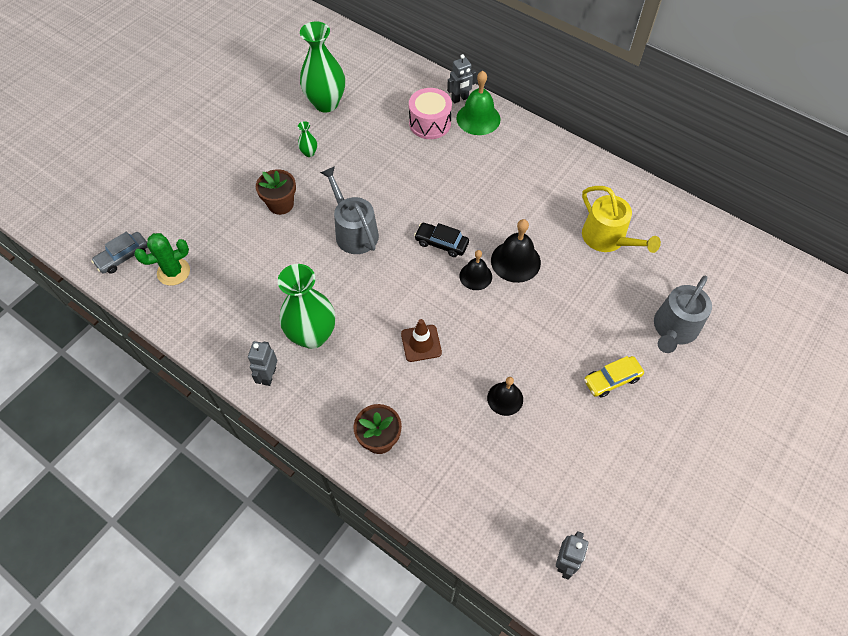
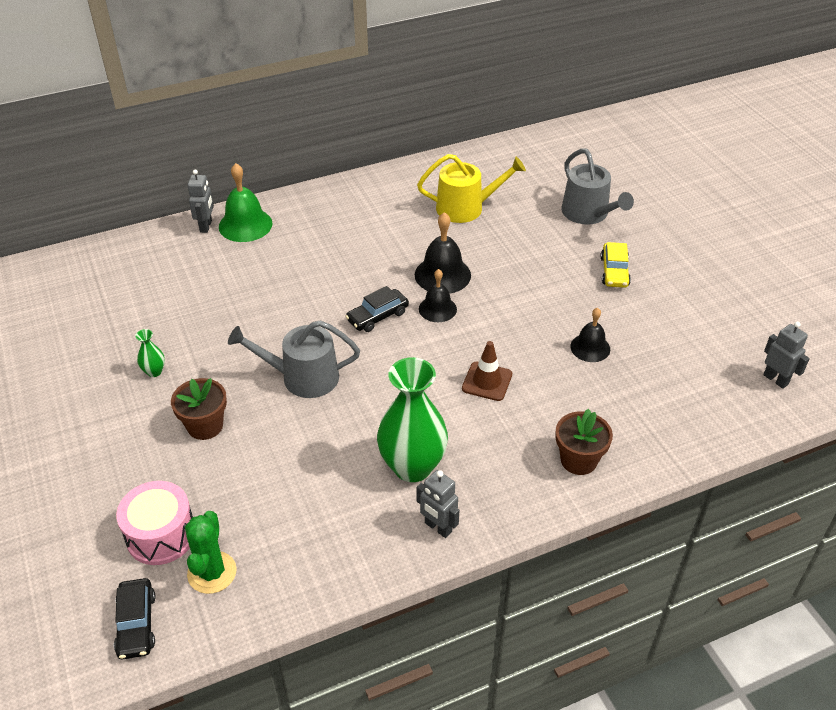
camera: 60 degrees left, 15 degrees down
(123, 257) = (136, 624): grey car -> black car
(326, 103) = (96, 329): green vase -> none
(430, 123) = (215, 260): pink drum -> pink drum (161, 535)

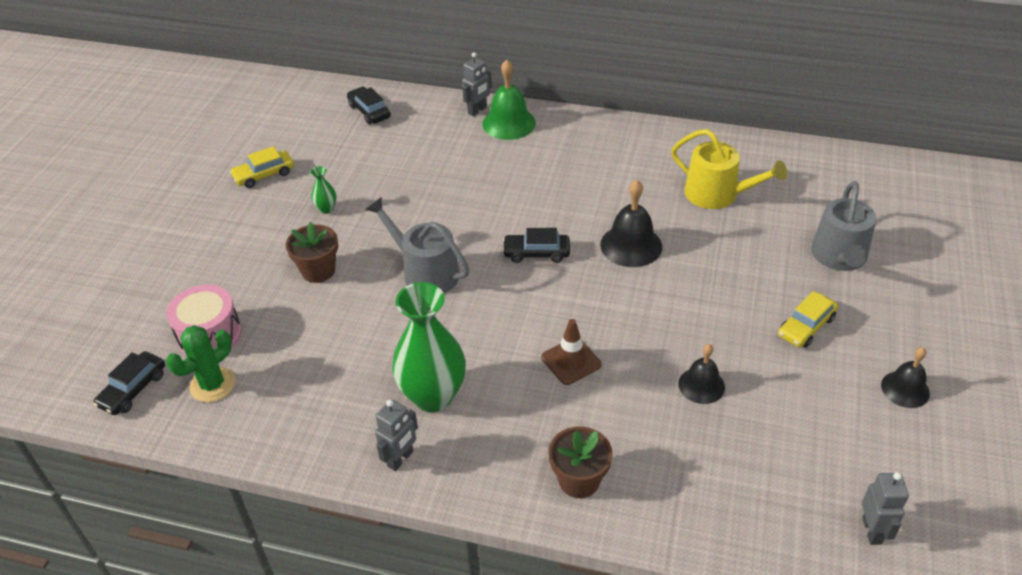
camera: 40 degrees right, 0 degrees up
(56, 372) = (264, 175): none -> yellow car
(102, 270) = (369, 111): none -> black car
(437, 309) = (594, 273): black bell -> black bell (905, 389)
(438, 527) = (400, 459): grey robot -> grey robot turned 135 degrees counterclockwise

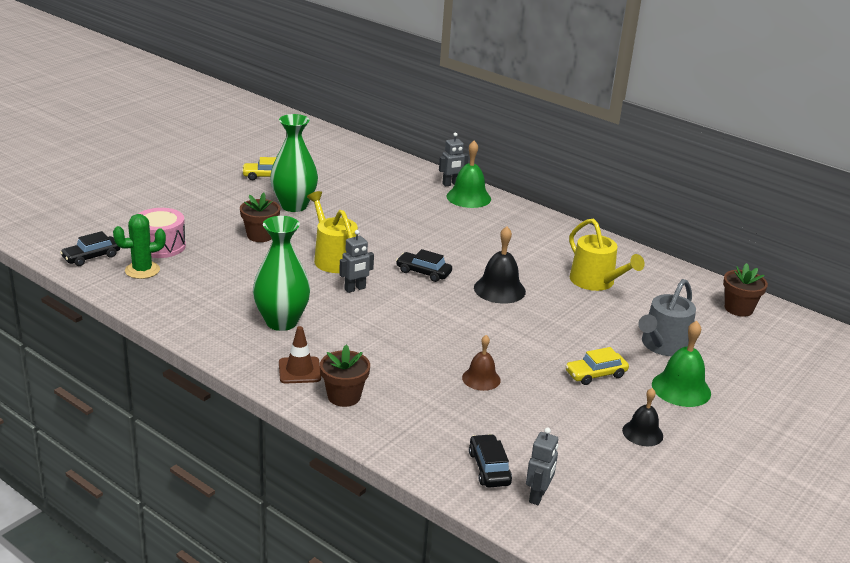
camera: 20 degrees right, 15 degrees down
(326, 209) = (294, 206): green vase -> green vase, size x2.39
(369, 111) = (370, 163): black car -> black car (489, 468)
(400, 459) = (231, 345): grey robot -> grey robot (355, 289)
(425, 272) = (333, 258): grey watering can -> yellow watering can
(571, 361) = (395, 335): brown traffic cone -> brown traffic cone (299, 370)
(701, 385) = (481, 379): black bell -> brown bell
(871, 176) = (738, 309): none -> brown flower pot
(896, 310) = (681, 388): none -> green bell

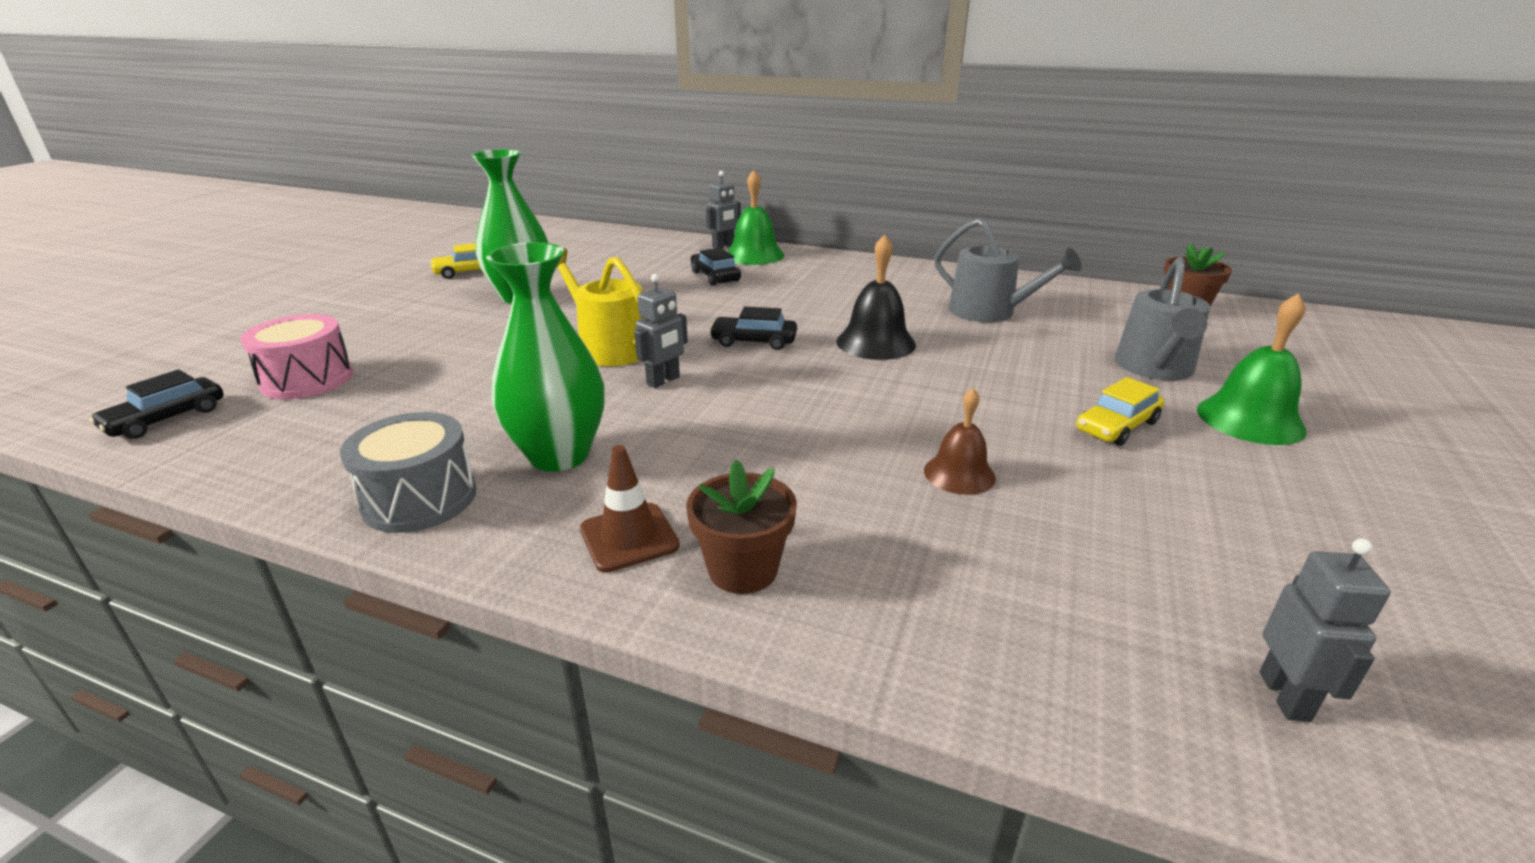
camera: 15 degrees left, 0 degrees up
(142, 270) = (271, 422): green cactus -> none
(209, 330) = (419, 499): none -> grey drum
(260, 235) = (480, 338): brown flower pot -> none
(489, 468) = (1132, 654): black car -> black car (715, 277)
(596, 282) = (989, 312): yellow watering can -> grey watering can
(642, 433) = (1289, 503): black bell -> none

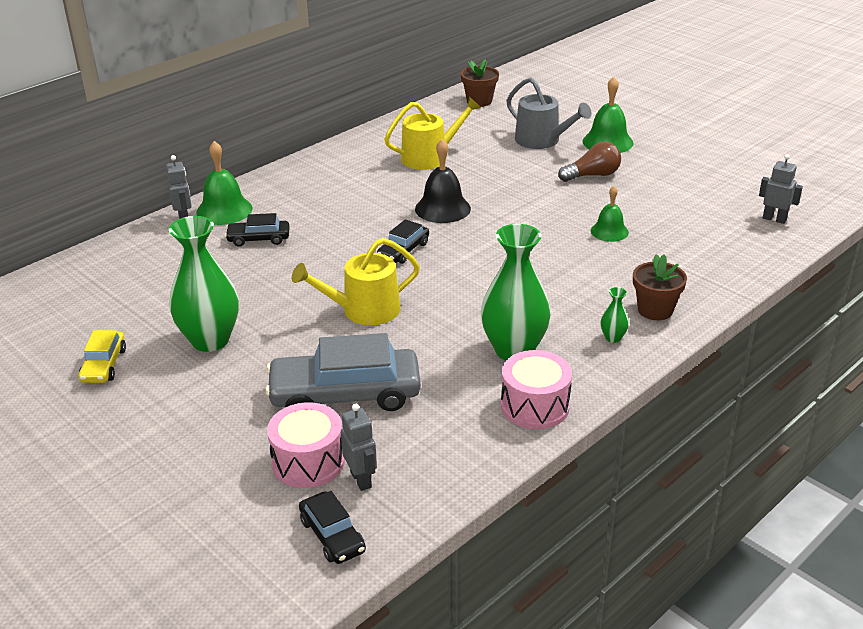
camera: 65 degrees left, 5 degrees up
(419, 499) = (535, 406): grey drum -> pink drum
(435, 372) = (345, 394): none -> grey car
(629, 537) = (613, 338): brown traffic cone -> green vase
(663, 381) = (439, 297): grey robot -> grey robot (361, 479)
(959, 474) = (609, 231): brown bell -> green bell
(989, 312) = (429, 157): grey watering can -> yellow watering can
(1117, 426) = (592, 175): yellow car -> brown light bulb

